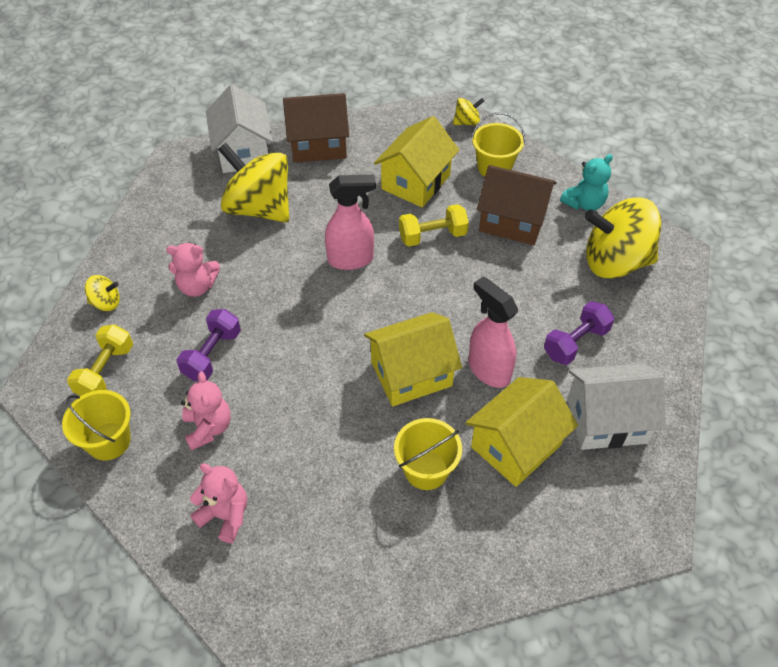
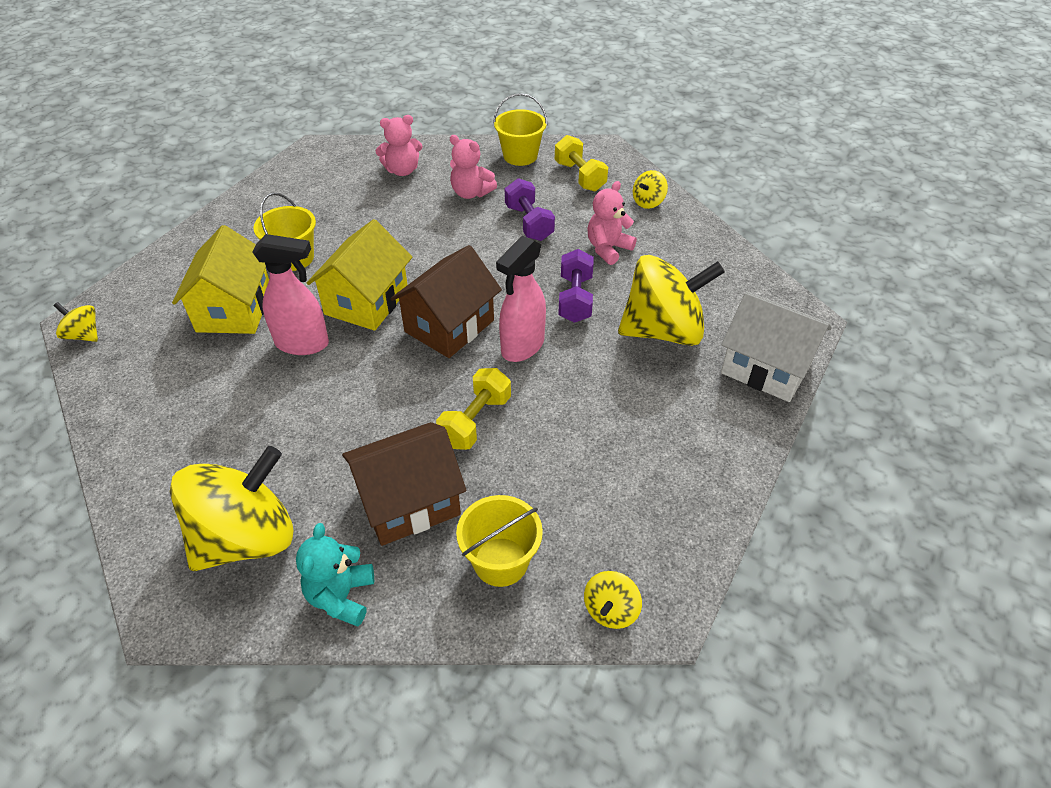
camera: 135 degrees right, 5 degrees down
(318, 145) = (717, 432): brown house -> brown house (449, 326)
(415, 182) = (564, 468): yellow house -> none
(576, 343) = (235, 417): purple dumbbell -> purple dumbbell (575, 299)
(606, 420) = (163, 372): white house -> none
(656, 514) = (83, 335): none -> yellow spinning top

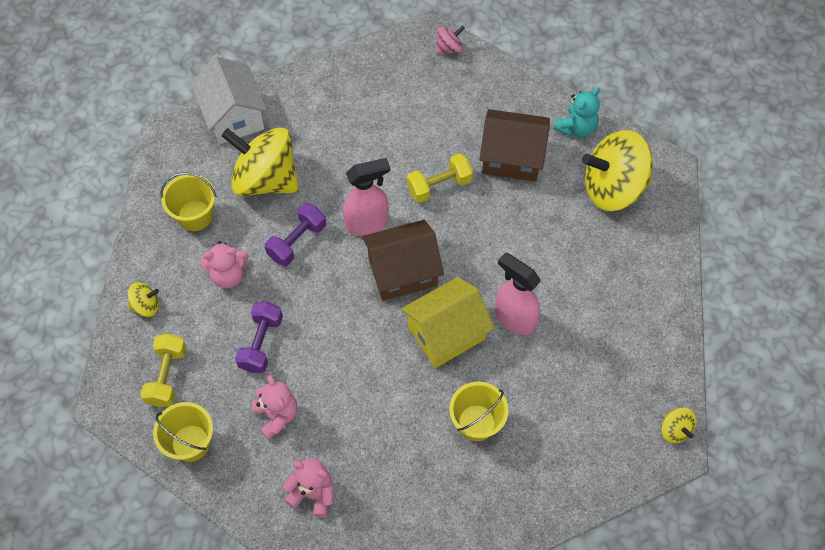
camera: 145 degrees left, 15 degrees up
(234, 310) = (550, 387): yellow house -> none
(500, 562) = (485, 99): yellow bucket -> yellow bucket (195, 216)
(610, 610) = (449, 48): yellow spinning top -> pink spinning top

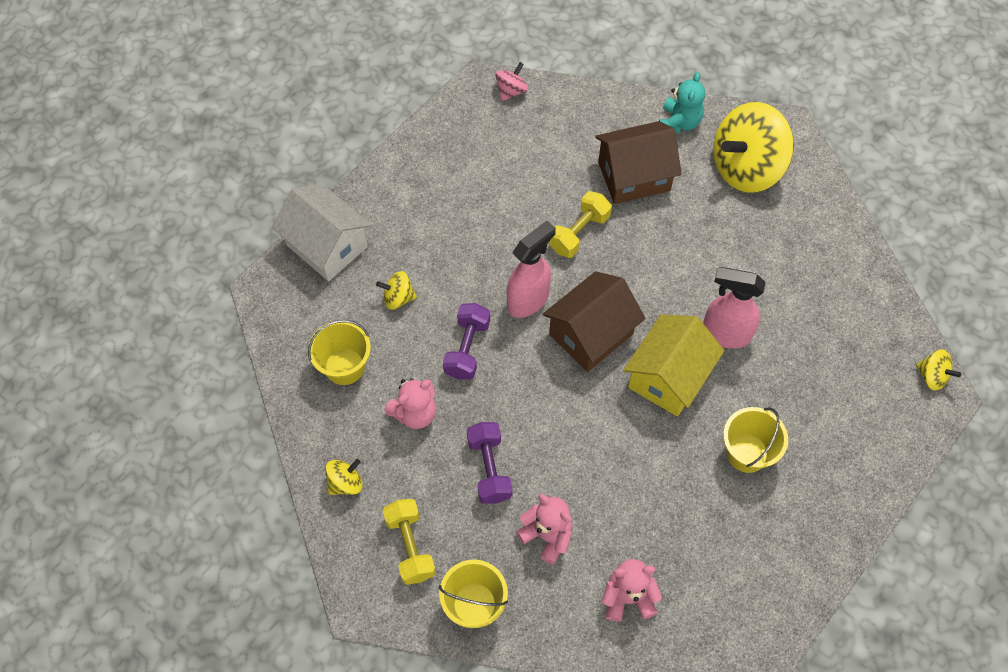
camera: 25 degrees left, 0 degrees up
(265, 179) = (398, 298): yellow spinning top -> yellow spinning top, size x0.43

